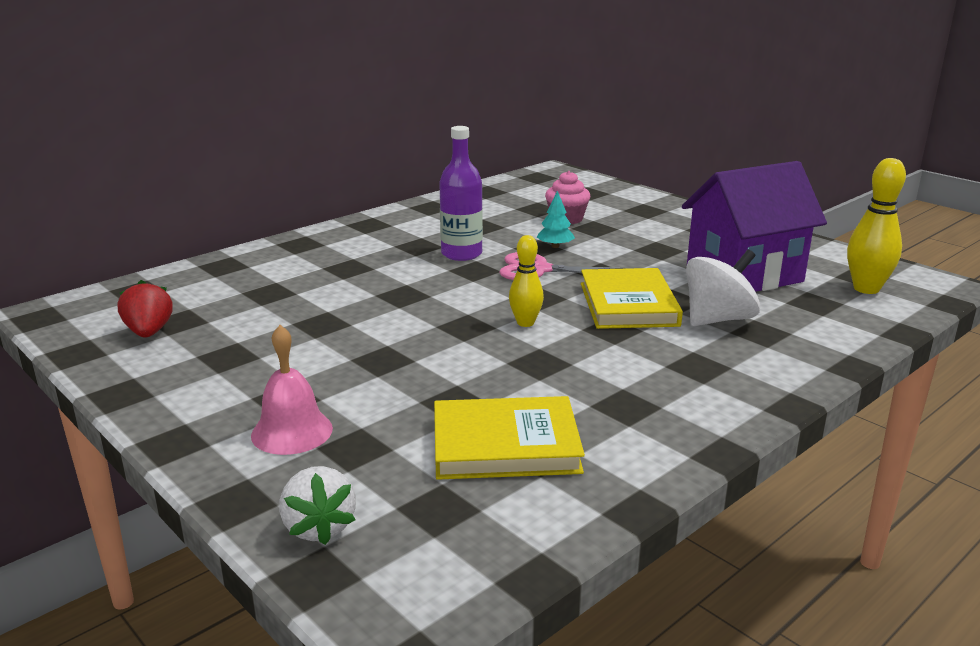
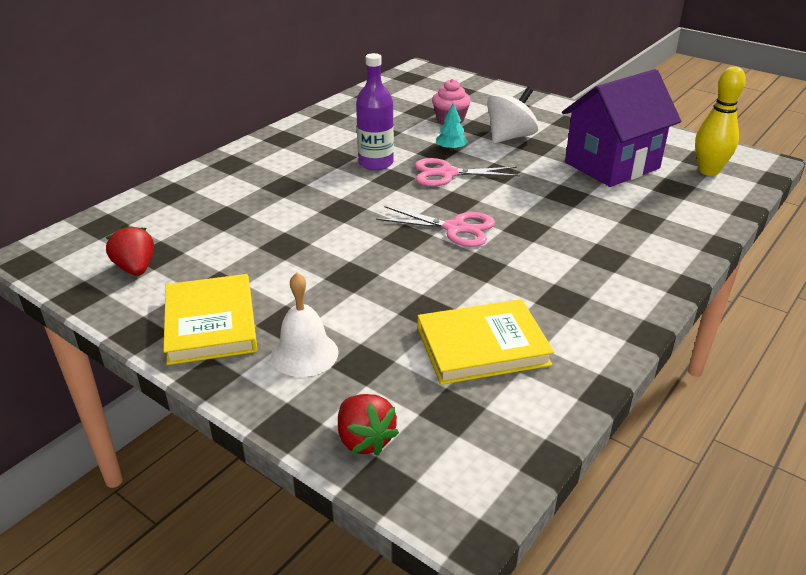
camera: 10 degrees left, 10 degrees up
(292, 431) = (304, 354): pink bell -> white bell
(319, 527) = (364, 440): white strawberry -> red strawberry
(525, 323) = (455, 228): yellow bowling pin -> pink scissors
(628, 304) = (531, 202): yellow book -> yellow book (210, 323)
(718, 319) = (605, 210): white spinning top -> white spinning top (510, 137)

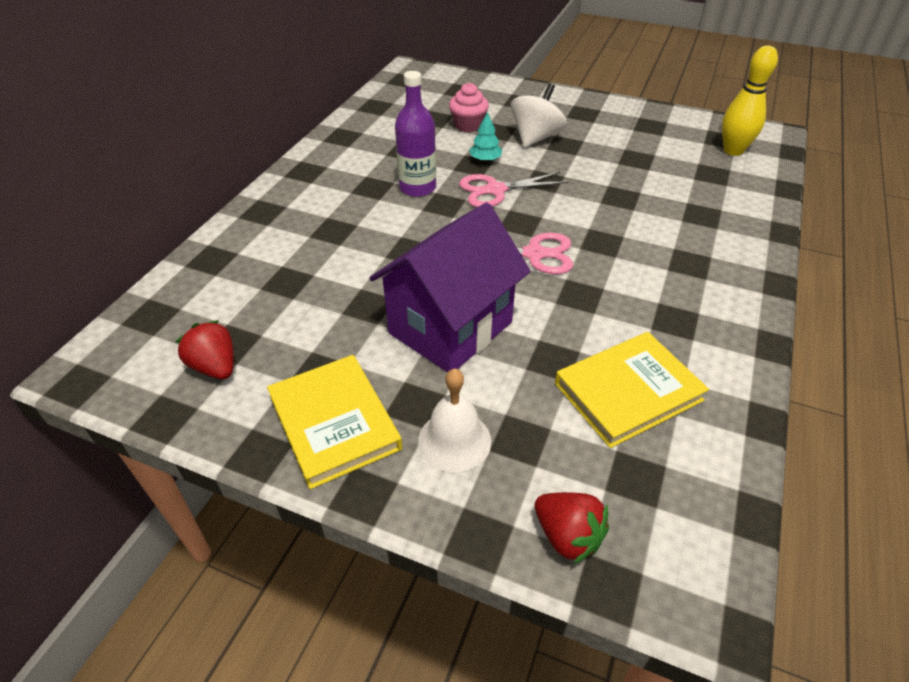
camera: 15 degrees left, 10 degrees up
(612, 165) = (645, 157): purple house -> purple house (450, 327)

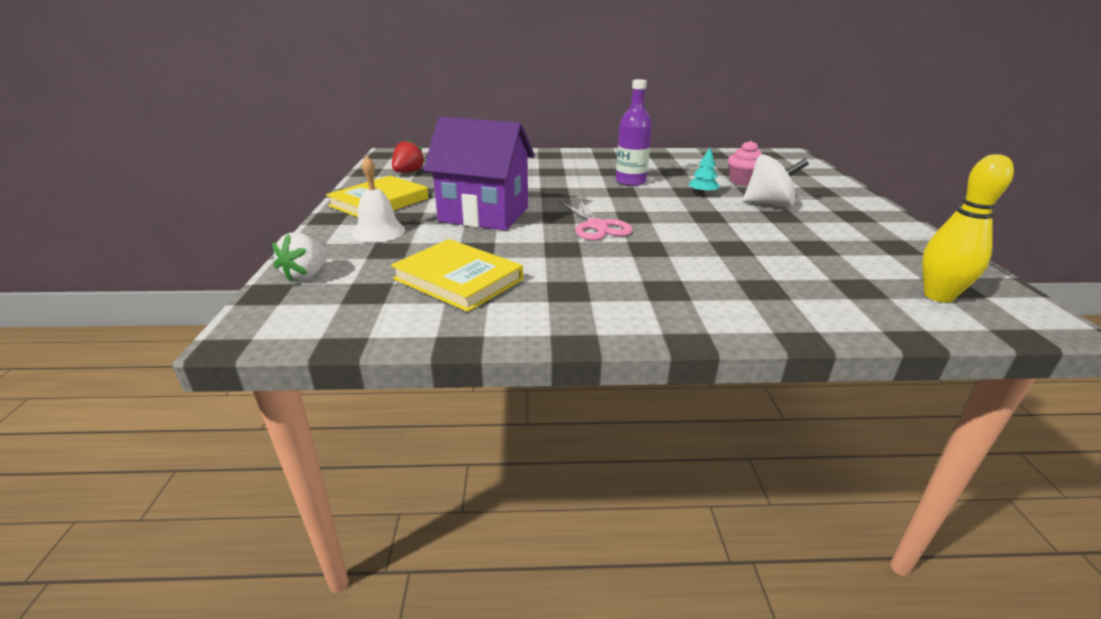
camera: 65 degrees right, 15 degrees down
(495, 190) = (664, 202): pink scissors -> none
(567, 536) = (307, 275): red strawberry -> white strawberry

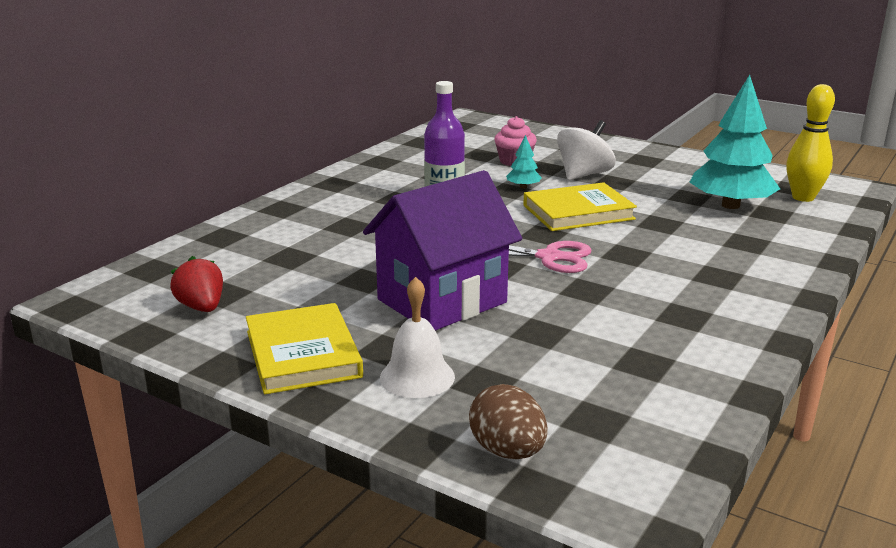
camera: 55 degrees left, 5 degrees down
(307, 275) = (507, 451): white strawberry -> brown egg
(458, 279) = (611, 361): yellow book -> yellow book (578, 212)
(834, 266) = (730, 205): none -> turquoise tree

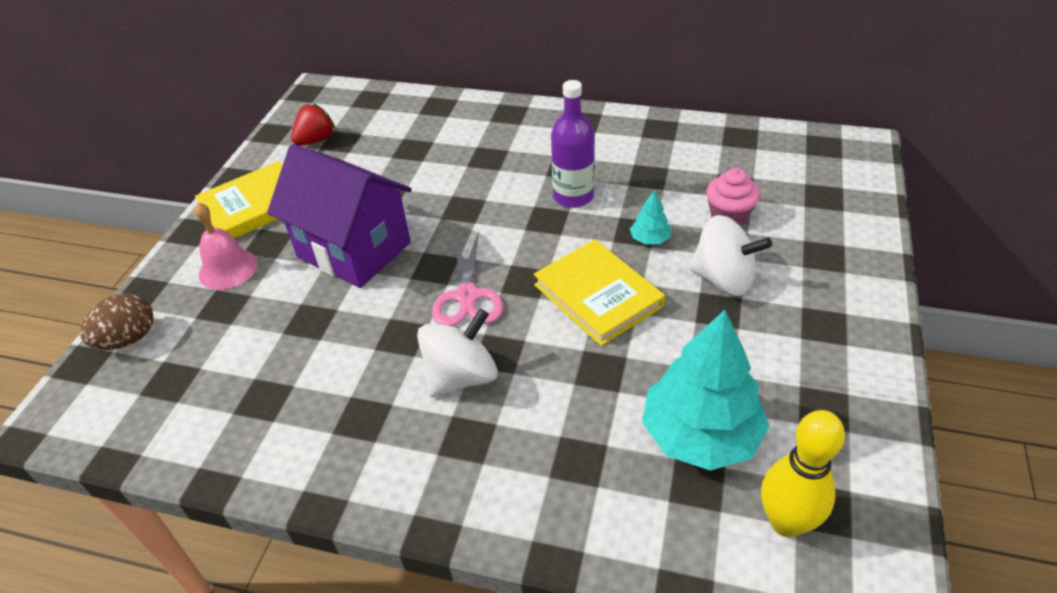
camera: 75 degrees right, 20 degrees up
(417, 377) = (228, 269): white bell -> pink bell
(648, 270) = (461, 376): none -> white spinning top

